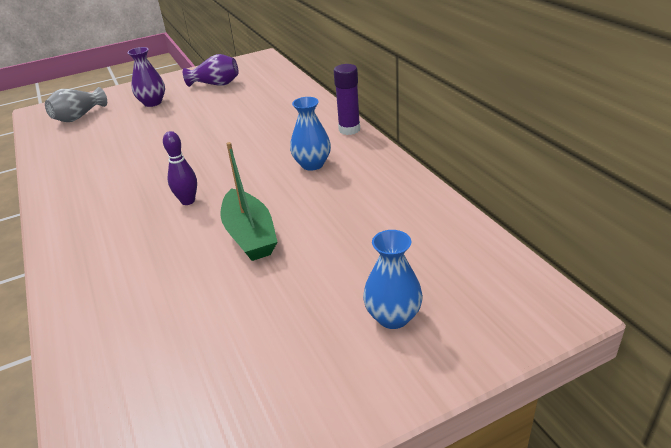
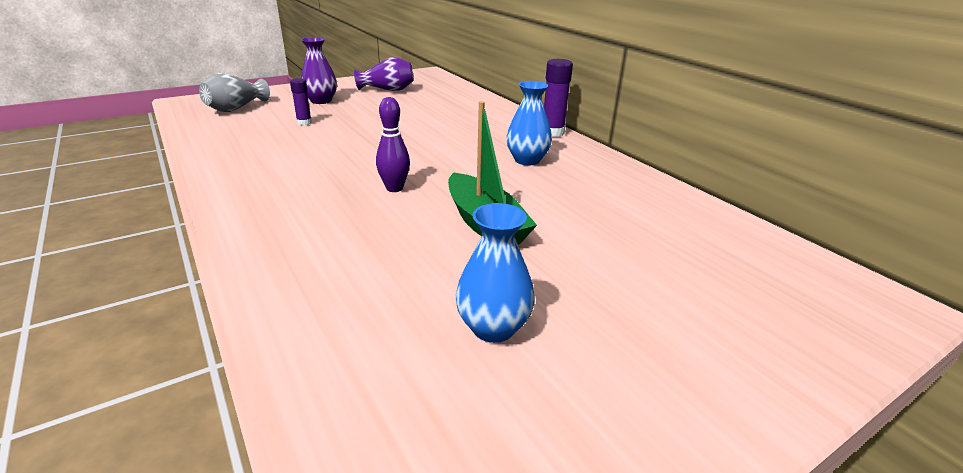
camera: 10 degrees left, 5 degrees down
(132, 130) = (304, 123): none -> purple glue stick
(393, 317) = (707, 312): blue vase -> blue vase (493, 328)

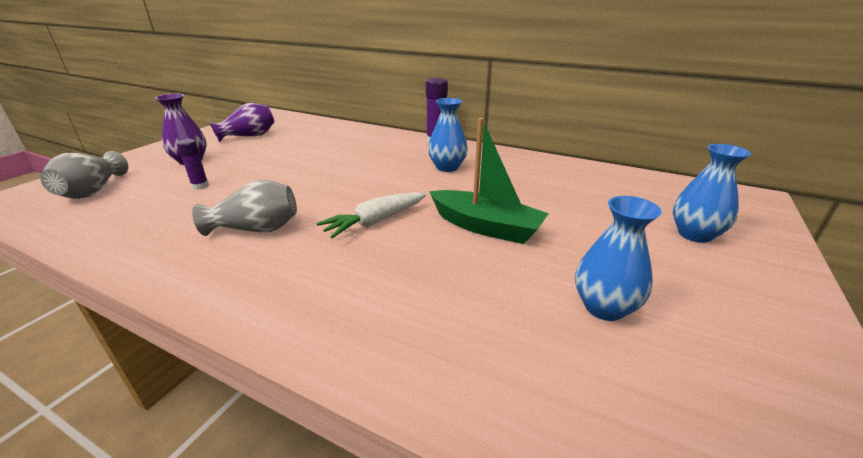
camera: 30 degrees left, 0 degrees up
(302, 166) = (256, 229): none -> grey vase
(394, 188) = (375, 222): purple bowling pin -> white carrot
(716, 310) = (694, 234): none -> blue vase

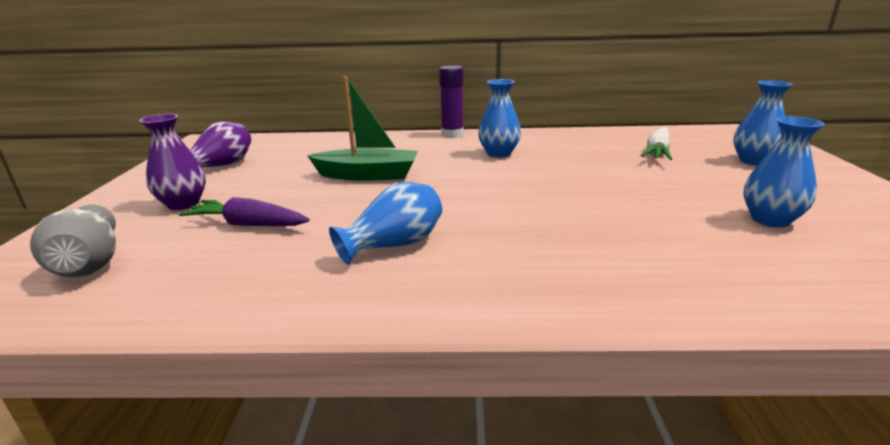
camera: 25 degrees left, 5 degrees down
(200, 186) = (247, 224): purple glue stick -> purple carrot
(256, 229) = (394, 245): grey vase -> blue vase
(375, 222) = (506, 209): white carrot -> white carrot (657, 152)
(485, 227) = (607, 190): green boat -> green boat (367, 175)

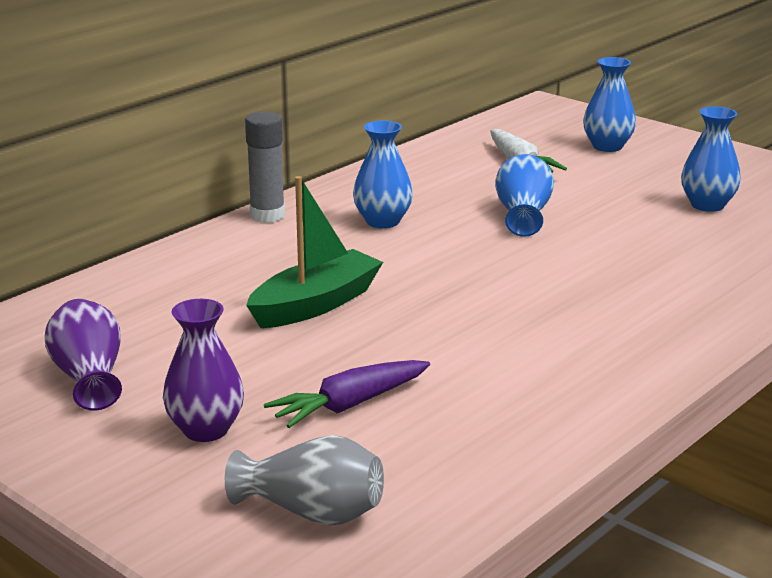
camera: 50 degrees left, 0 degrees up
(394, 245) = (523, 350): blue vase -> blue vase (523, 215)
(452, 135) = (267, 215): purple glue stick -> grey glue stick

